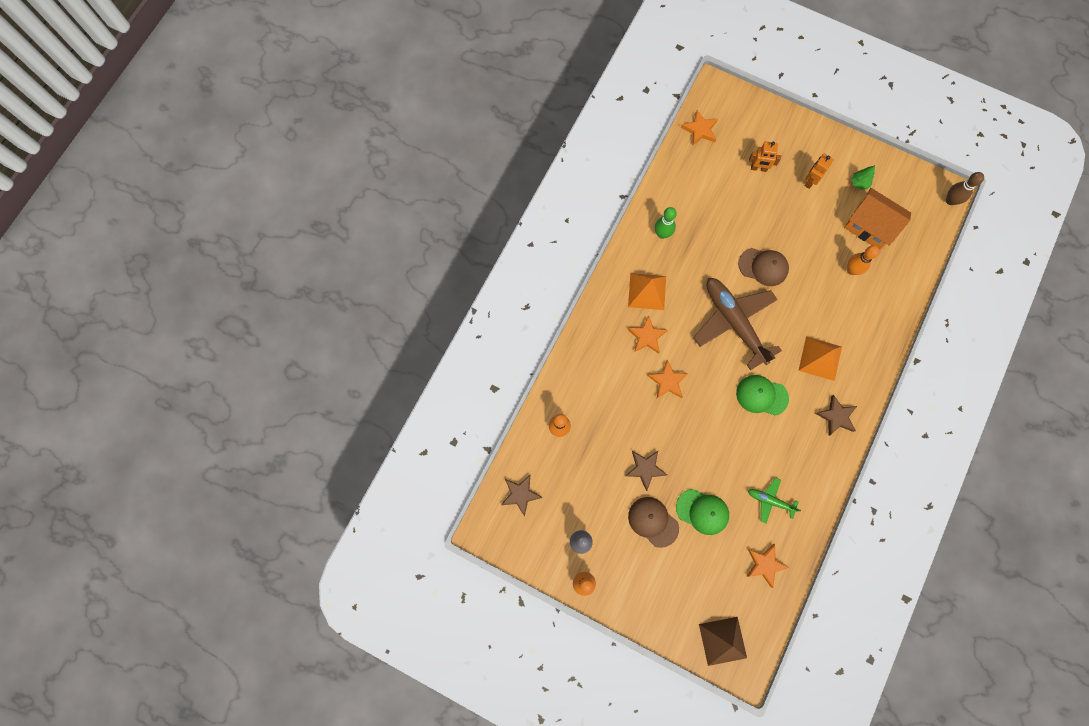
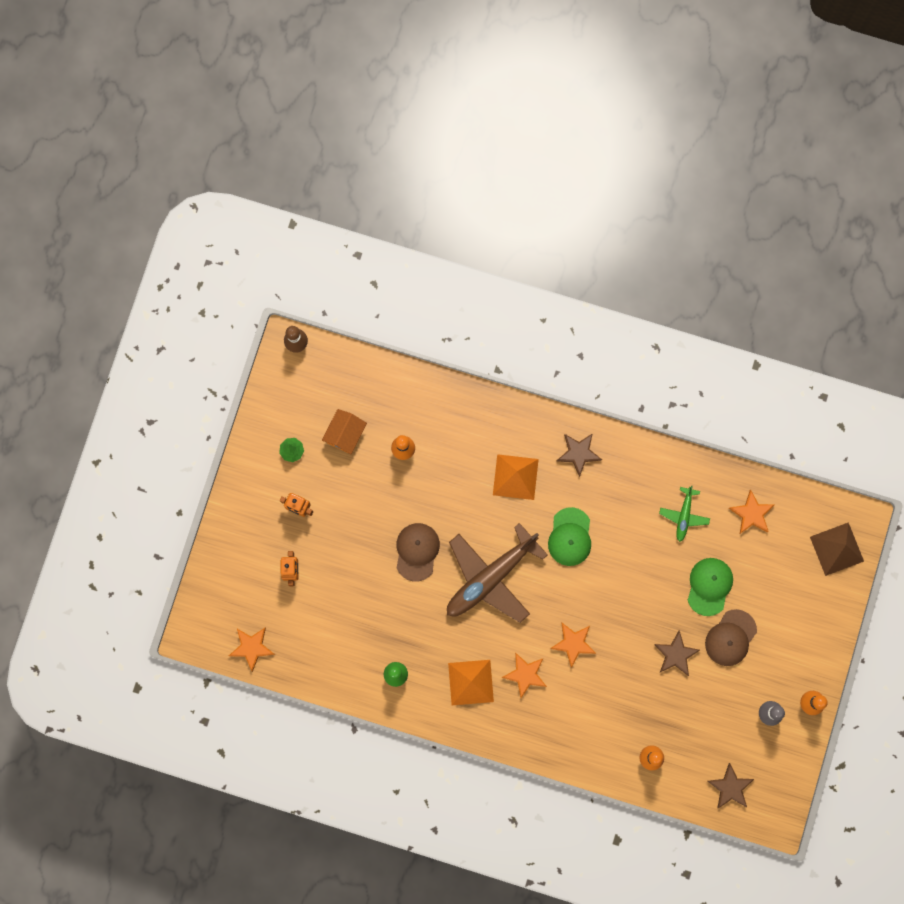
camera: 100 degrees left, 5 degrees up
(869, 226) = (345, 434): orange house -> orange house, size x0.66

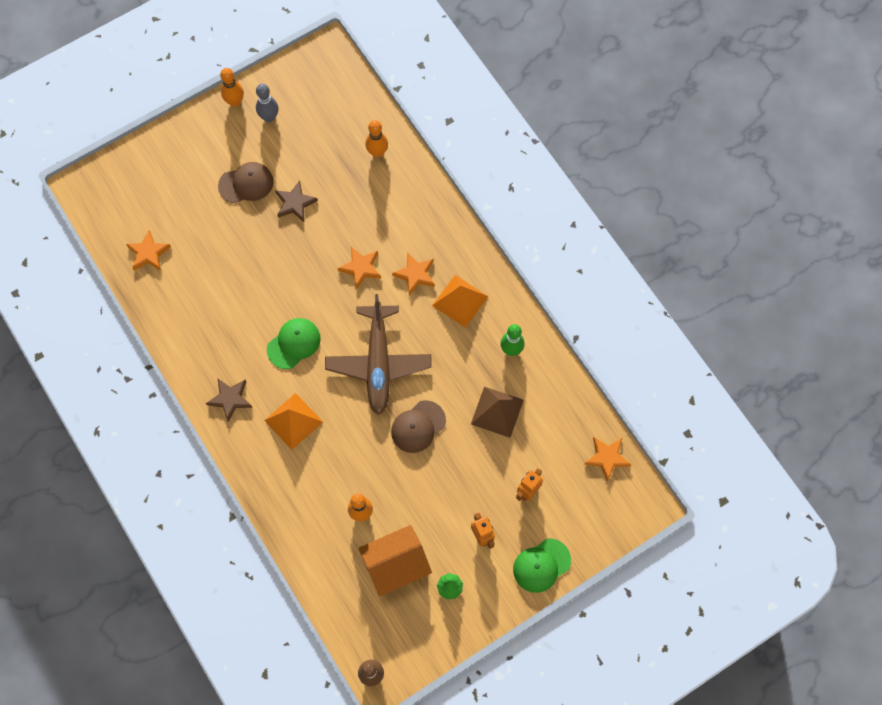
camera: 140 degrees left, 10 degrees down
(345, 434) = (396, 565): orange house -> orange house, size x1.52
(491, 577) = (378, 362): brown plane -> brown plane turned 90 degrees clockwise
(684, 515) = (197, 291): green plane -> none
(709, 586) = (227, 229): green cap -> green cap (541, 565)
(730, 787) = (340, 92): brown star -> none
(836, 549) = (114, 182): brown pyramid -> brown pyramid (497, 412)

